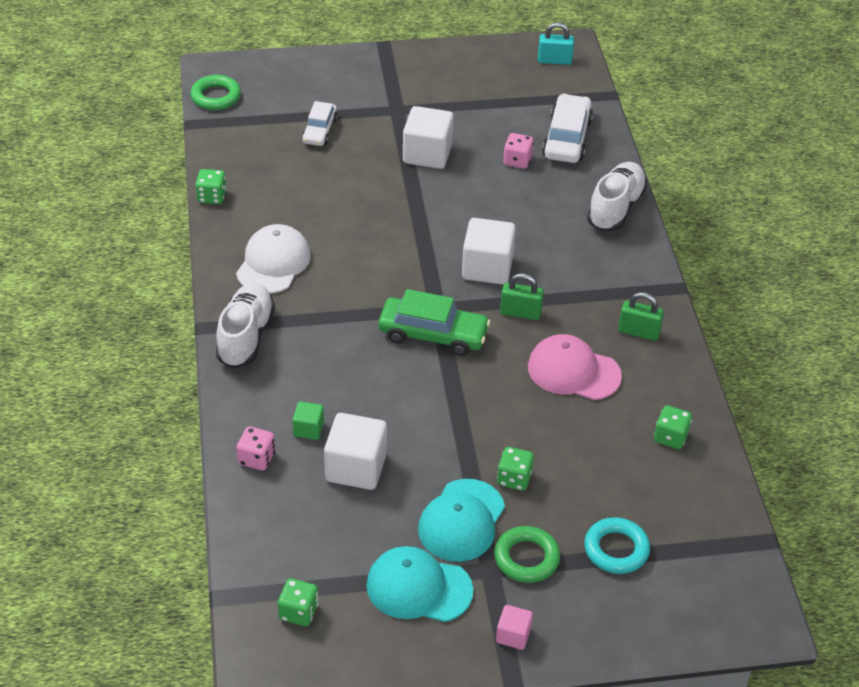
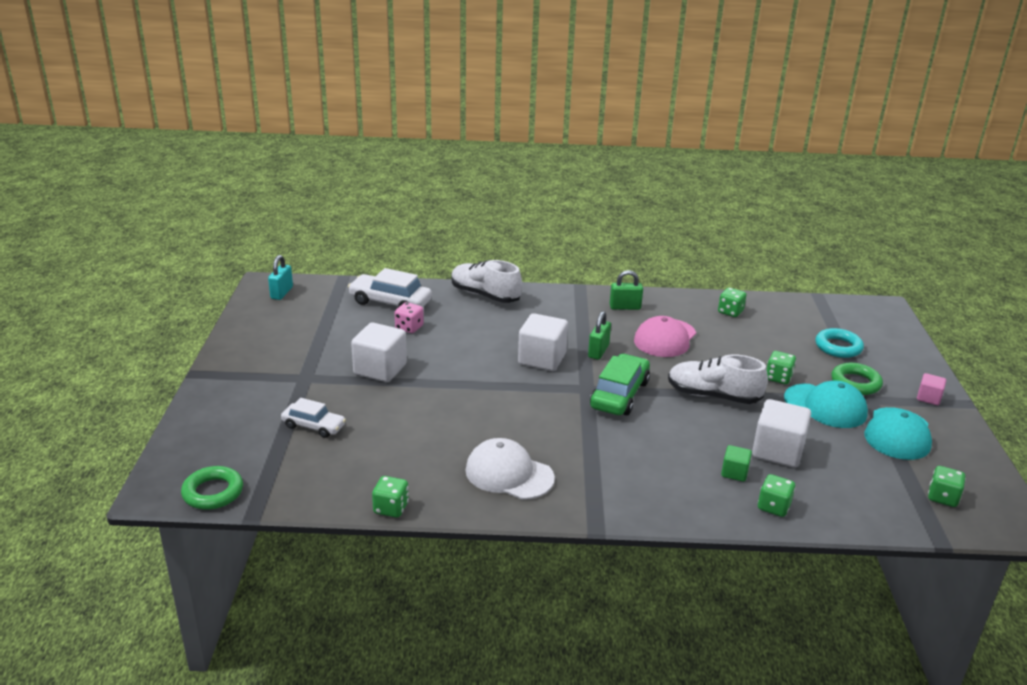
camera: 80 degrees left, 15 degrees down
(246, 336) = (612, 501): white shoe -> white shoe (713, 396)
(256, 458) = (773, 507): pink dice -> green dice
(638, 332) = (625, 307): green padlock -> green padlock turned 60 degrees clockwise

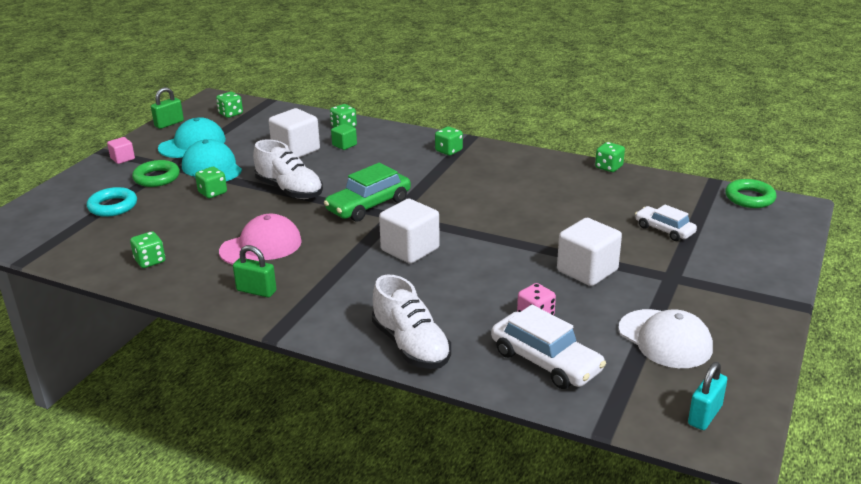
camera: 155 degrees left, 0 degrees up
(509, 474) = (510, 171): white cap -> white cap (665, 339)
(598, 351) = (345, 246): green padlock -> green padlock (169, 124)
(603, 492) = (448, 151): none -> green dice

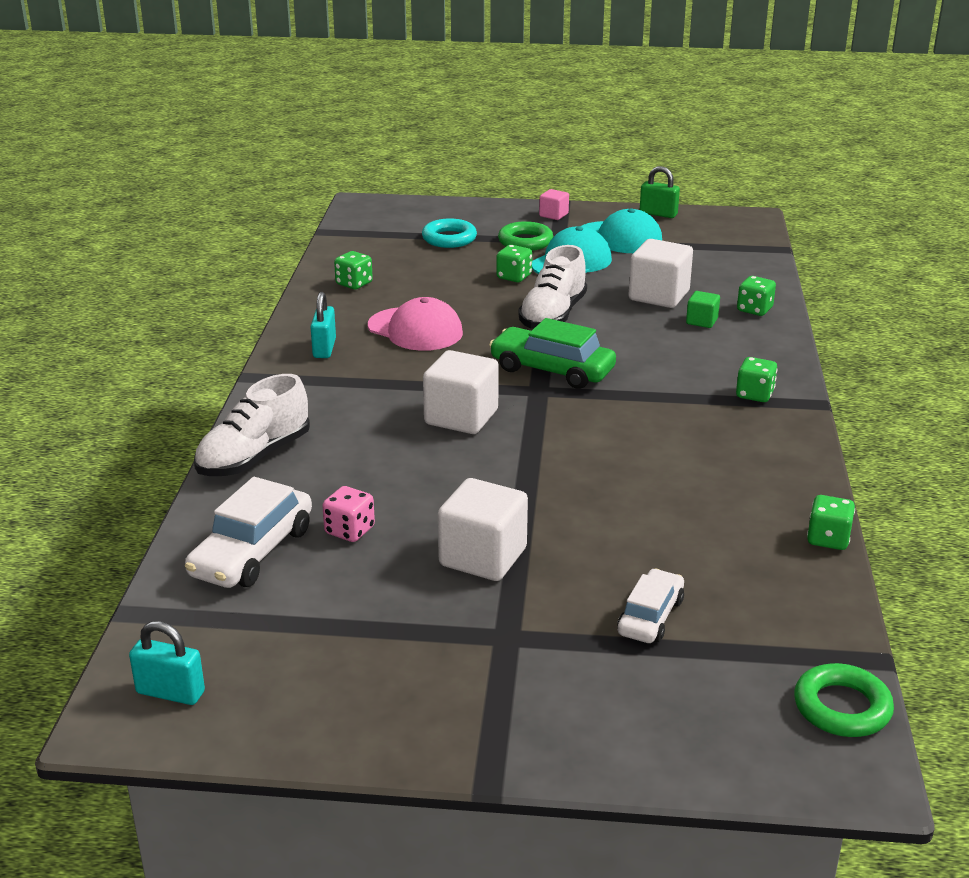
camera: 70 degrees right, 0 degrees up
(230, 114) = (719, 237): green dice -> none
(256, 291) = (324, 348): green padlock -> turquoise padlock
(665, 339) = (336, 644): white cap -> none

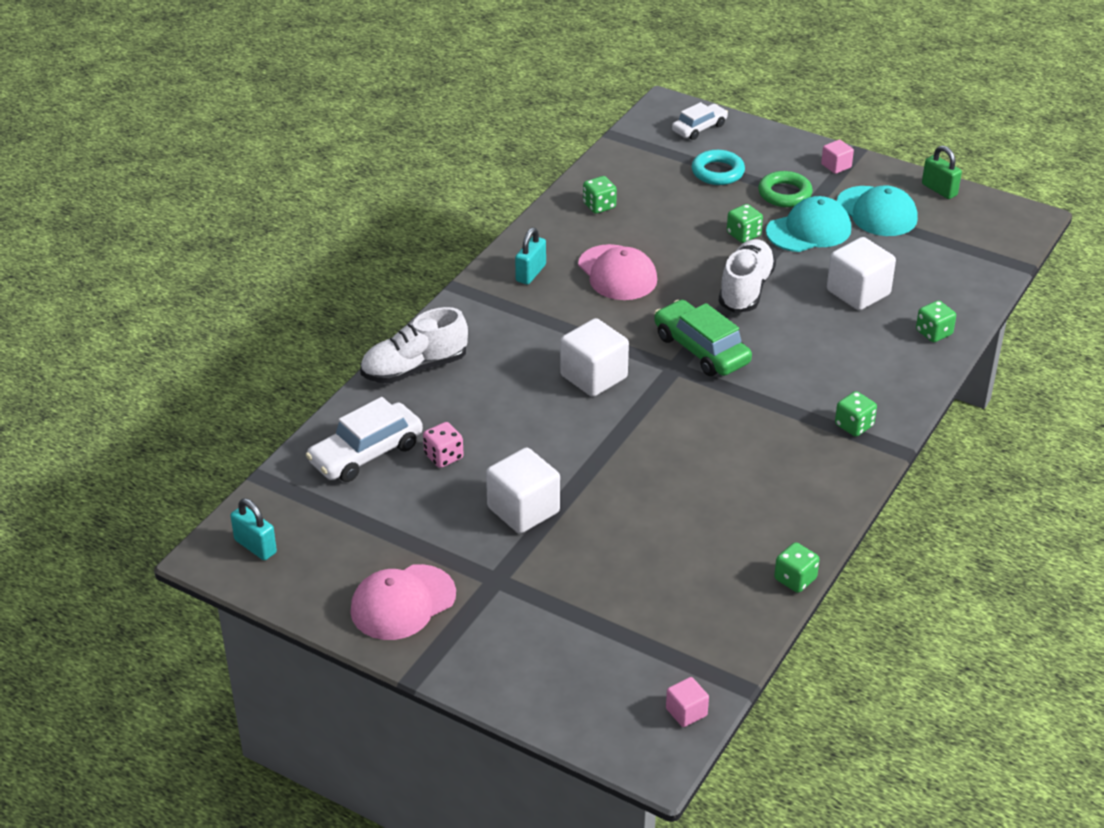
camera: 25 degrees right, 10 degrees up
(411, 697) = (403, 603): none -> pink cap
(553, 315) = (745, 289): white shoe -> white shoe turned 150 degrees clockwise
(650, 617) = (607, 598): white car -> white car (699, 128)
(702, 321) = (873, 333): green cube -> none
(842, 707) = (686, 712): green ring -> pink cube

